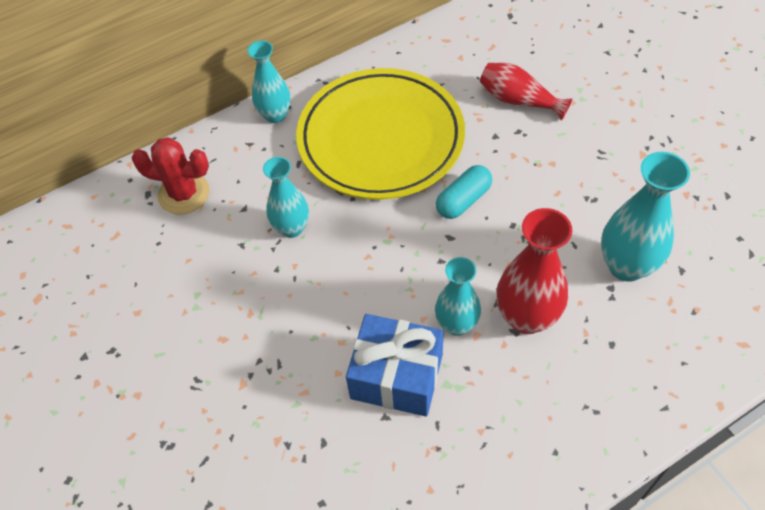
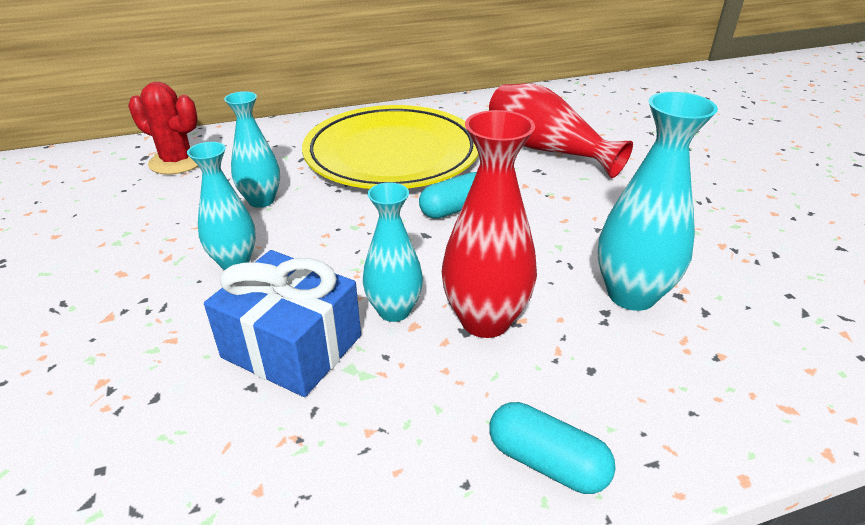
camera: 10 degrees right, 20 degrees down
(275, 115) = (301, 127): turquoise vase -> turquoise vase (234, 262)
(518, 100) = (546, 150): red vase -> red vase, size x1.51
(600, 424) = (546, 462): none -> turquoise capsule

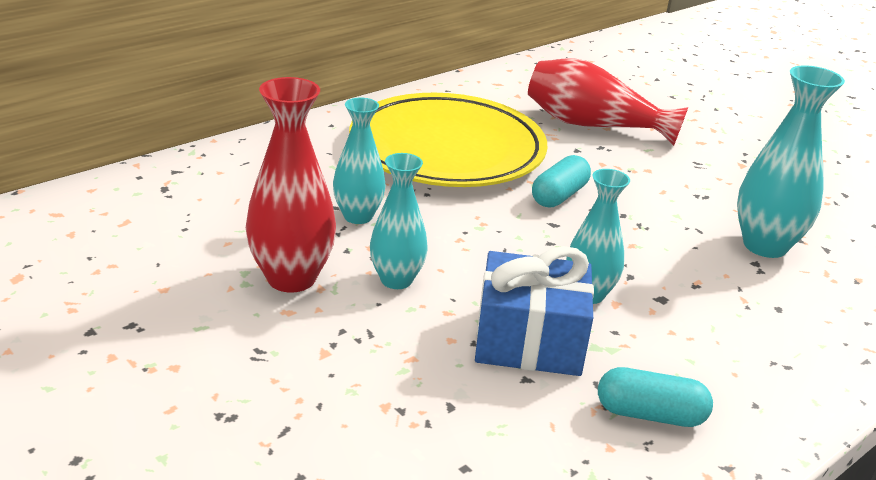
camera: 25 degrees left, 5 degrees down
(177, 161) = (212, 188): red cactus -> none
(485, 320) = (670, 287): red vase -> red vase (291, 278)
(546, 462) = (798, 377): turquoise capsule -> turquoise capsule (650, 414)

